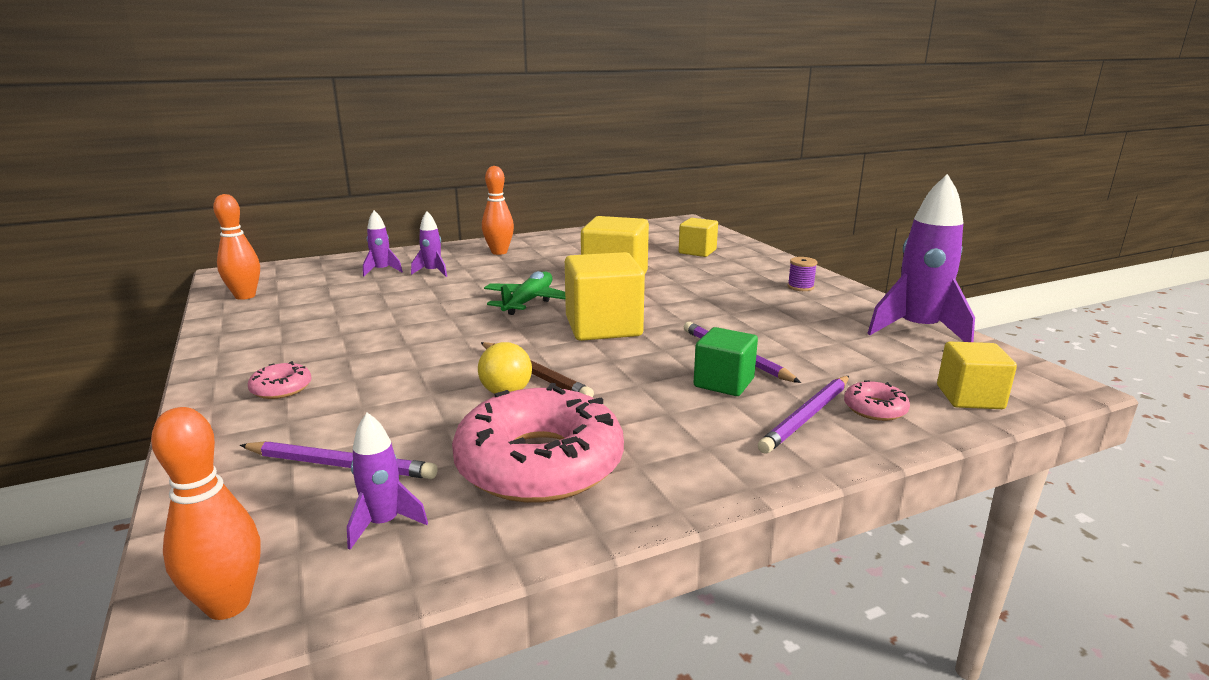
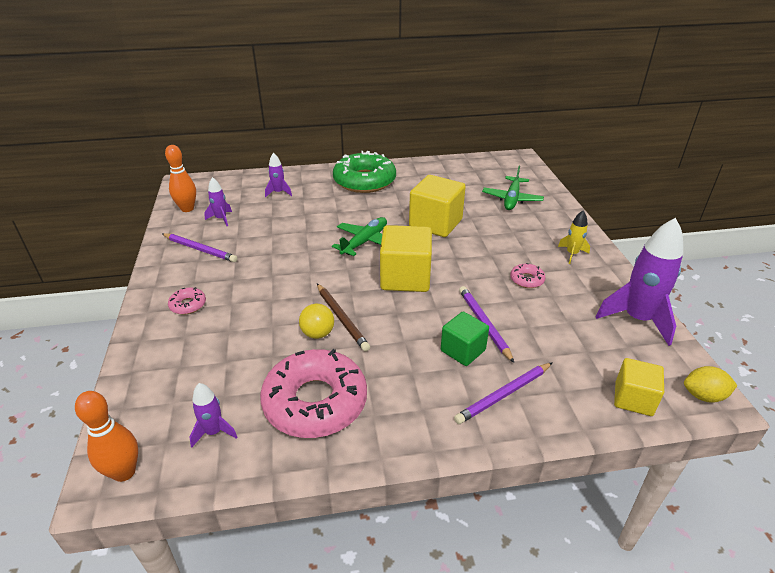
camera: 15 degrees right, 15 degrees up
(340, 465) = (204, 379): purple pencil -> purple pencil (200, 249)
(433, 272) = (312, 198): purple rocket -> purple rocket (221, 219)
(499, 252) = (364, 181): orange bowling pin -> green donut
(697, 252) = (512, 199): yellow cube -> green plane
(800, 287) = (572, 254): purple spool -> yellow rocket
(875, 409) = (556, 396): pink donut -> pink donut (527, 280)
(1046, 383) = (703, 396): none -> yellow lemon

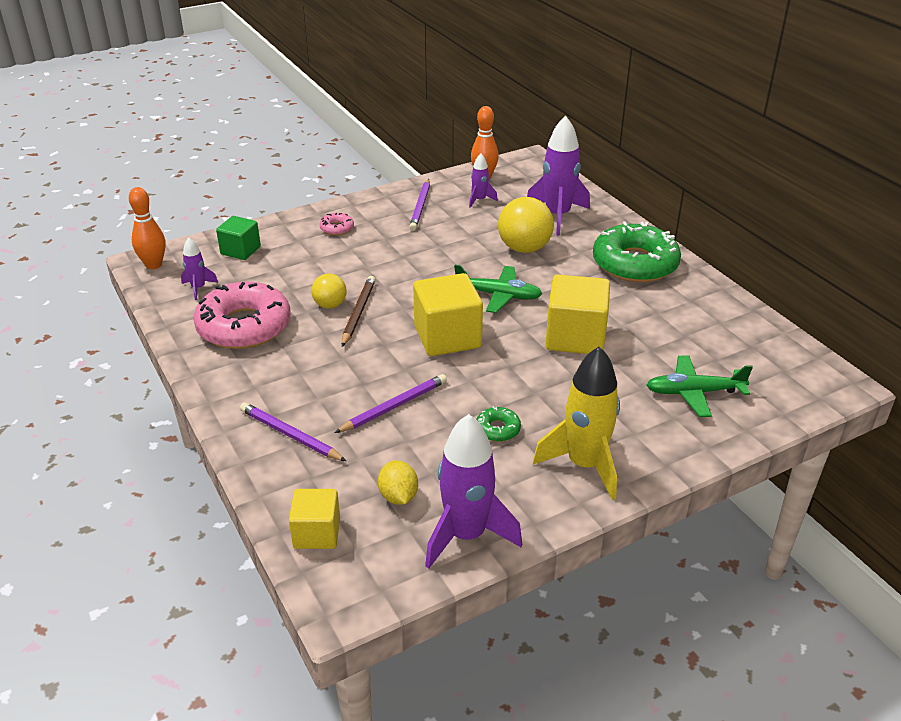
camera: 70 degrees right, 0 degrees up
(278, 192) = (557, 216): purple rocket -> purple rocket, size x2.01
(310, 216) = (524, 248): none -> yellow ball
(341, 318) = (358, 313): brown pencil -> brown pencil turned 150 degrees clockwise
(463, 350) = (344, 398): green cube -> green cube (240, 250)
(527, 280) = (497, 429): pink donut -> green donut
(572, 254) = (584, 465): yellow rocket -> yellow rocket, size x2.01
(703, 396) = (343, 596): yellow lemon -> yellow lemon (398, 496)

